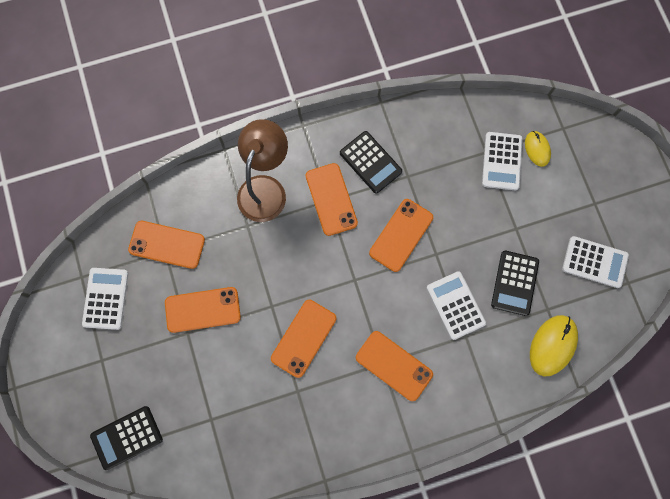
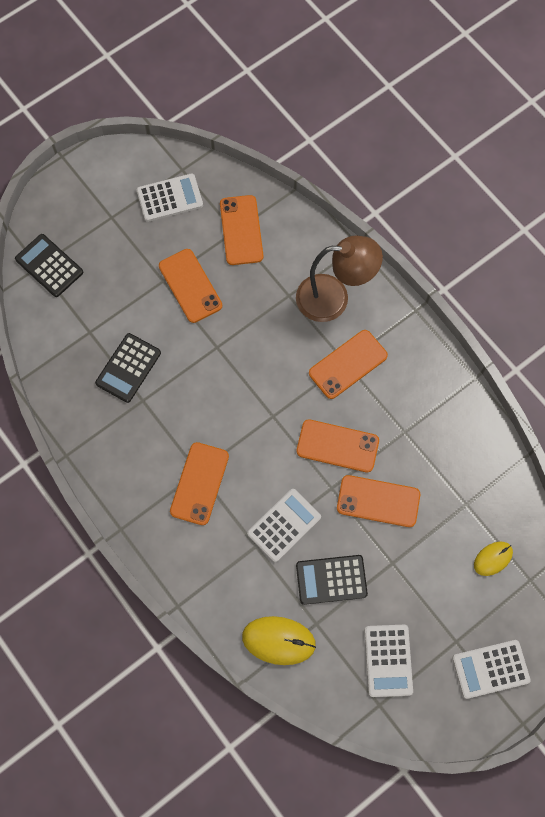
camera: 70 degrees right, 5 degrees down
(303, 338) = (196, 388): orange phone -> orange phone (378, 501)
(370, 162) = (404, 389): black calculator -> black calculator (128, 368)
(502, 161) = (462, 524): white calculator -> white calculator (490, 669)

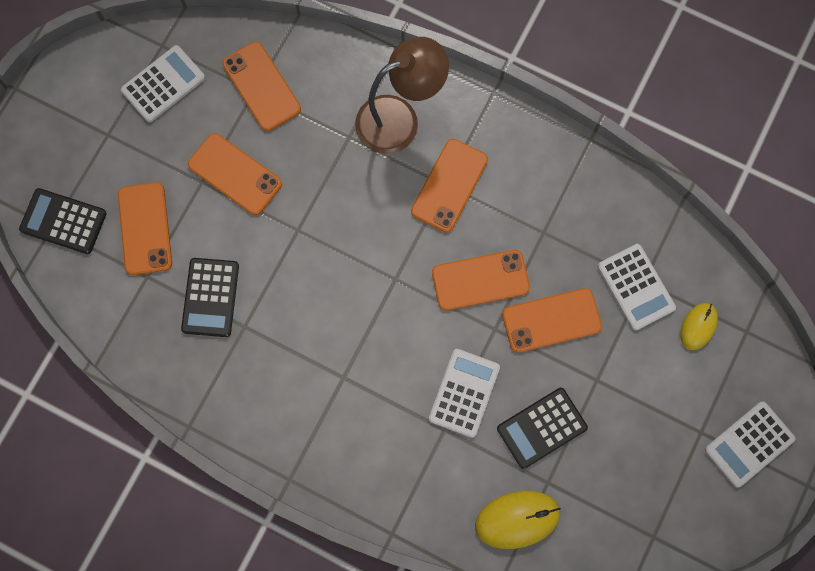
camera: 25 degrees left, 5 degrees up
(199, 483) = (351, 390): orange phone -> orange phone (145, 228)
(388, 660) = (641, 485): white calculator -> white calculator (636, 287)

